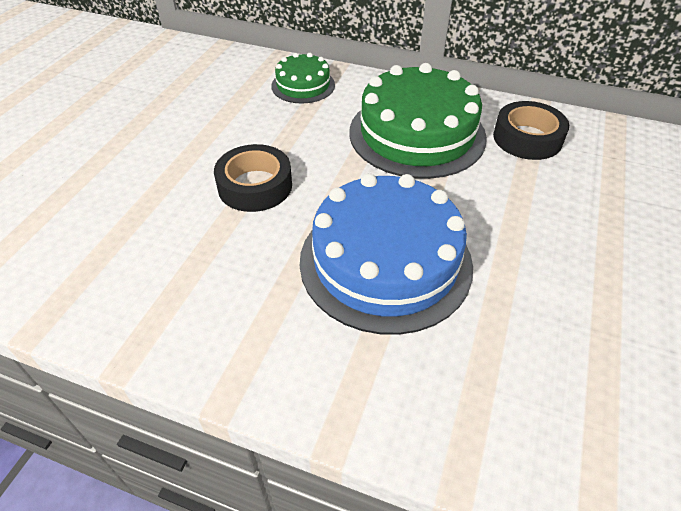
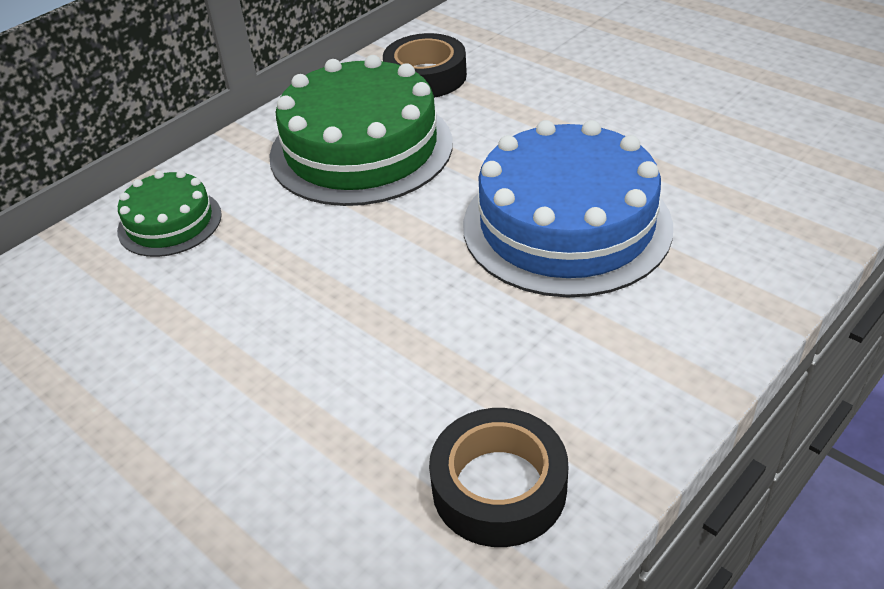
camera: 65 degrees left, 5 degrees down
(255, 186) = (369, 310): black tape -> black tape (499, 487)

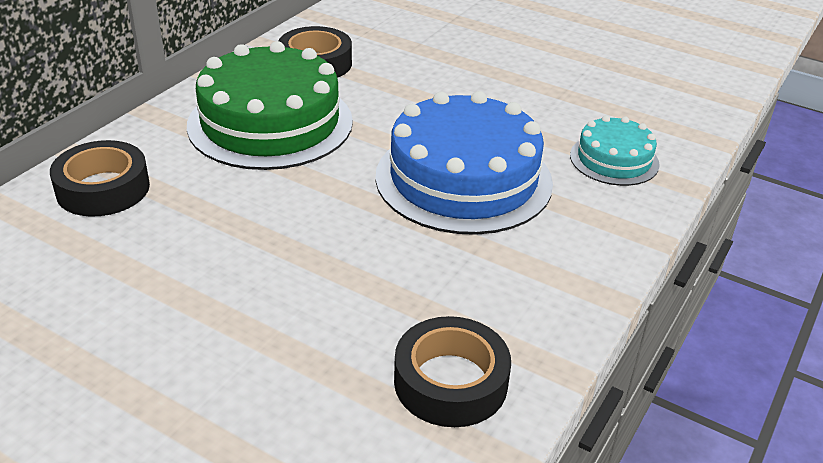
camera: 15 degrees left, 5 degrees down
(170, 222) = (103, 189): green cake -> black tape
(757, 206) = (614, 159): none -> turquoise cake

